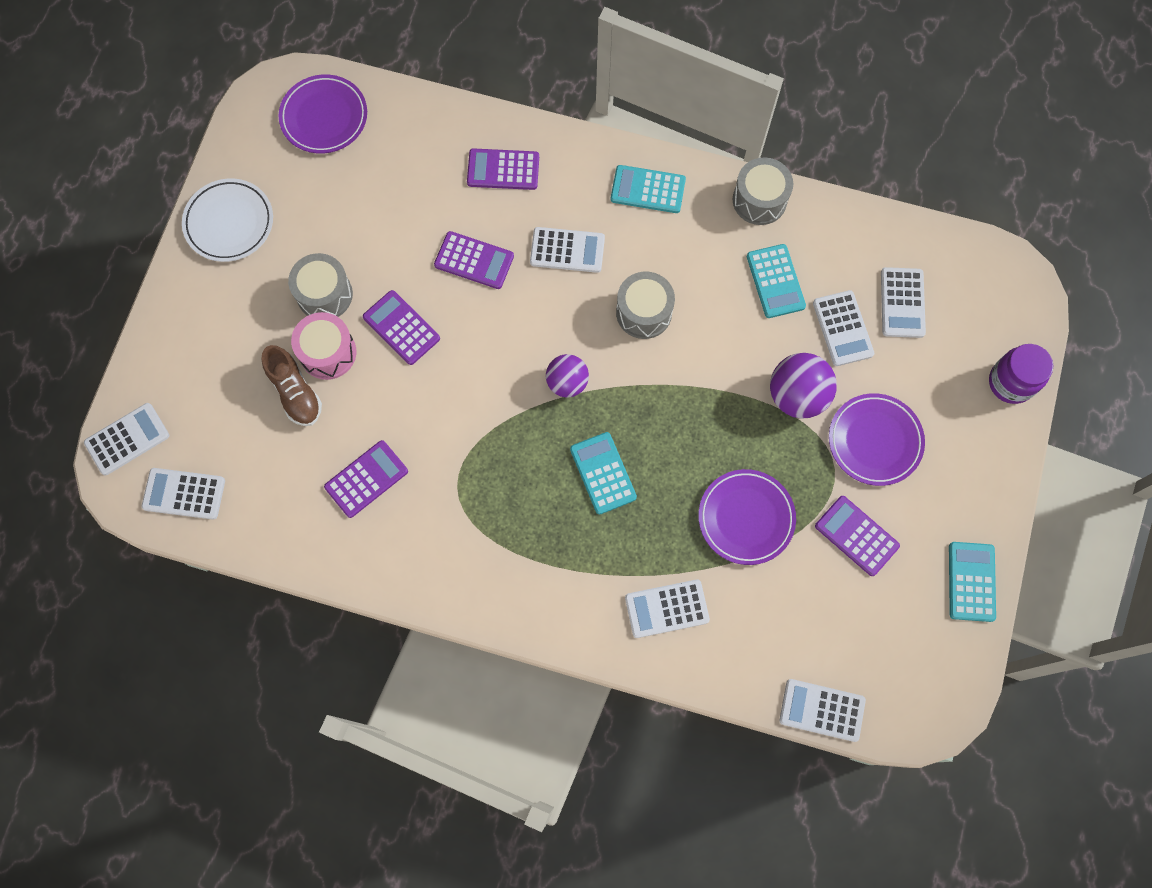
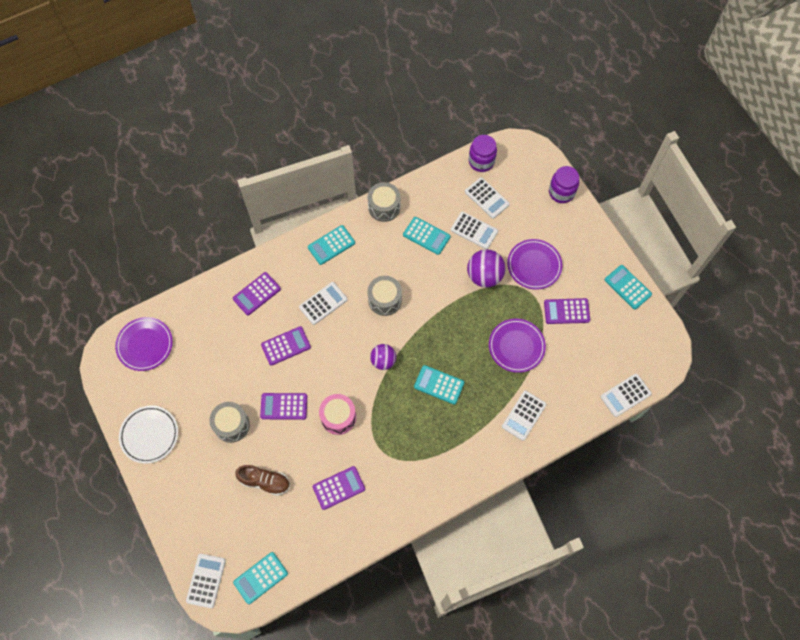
camera: 45 degrees left, 5 degrees down
(184, 494) = (260, 578): white calculator -> turquoise calculator
(328, 352) = (261, 449): pink drum -> pink drum (338, 417)
(366, 479) = (339, 488): purple calculator -> purple calculator turned 60 degrees clockwise
(944, 251) = (481, 161): none -> purple jar

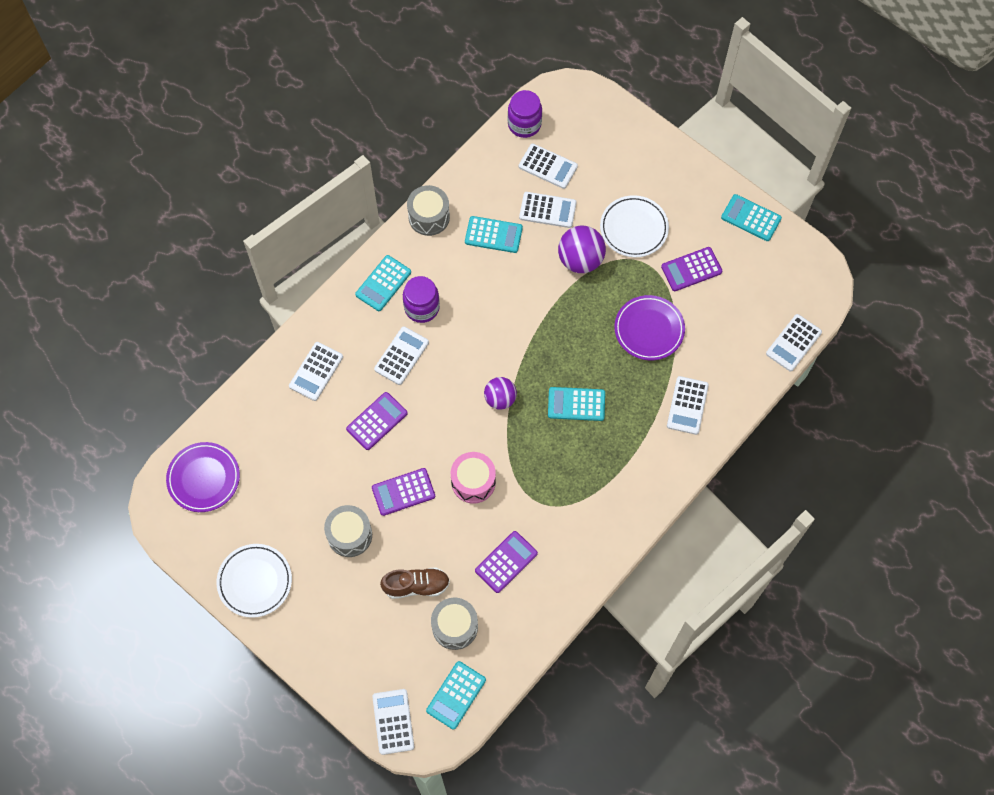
camera: 20 degrees left, 0 degrees up
(256, 294) = (316, 371): purple calculator -> white calculator
(385, 300) = (473, 327): grey drum -> grey drum (455, 627)
(534, 265) = (634, 228): purple plate -> white plate
(561, 192) = (633, 131): purple jar -> purple jar (422, 308)

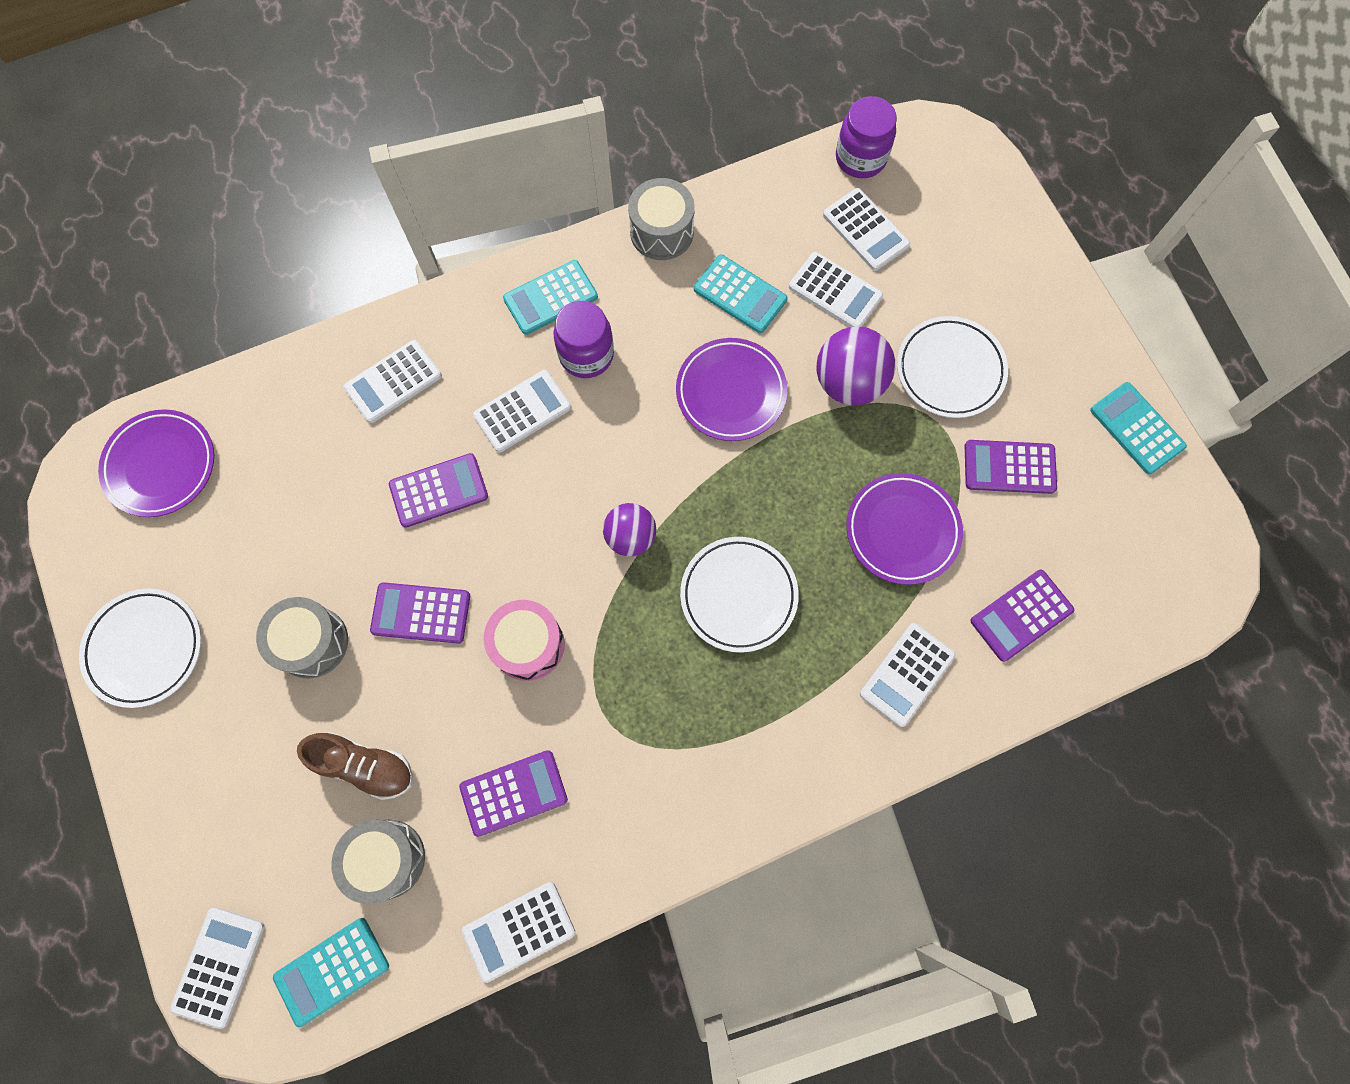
camera: 25 degrees right, 5 degrees up
(516, 293) = (731, 392): none -> purple plate
(576, 404) = (738, 595): turquoise calculator -> white plate
(733, 347) = (1021, 615): none -> purple calculator
(793, 343) = (1119, 650): white calculator -> white calculator (519, 931)

